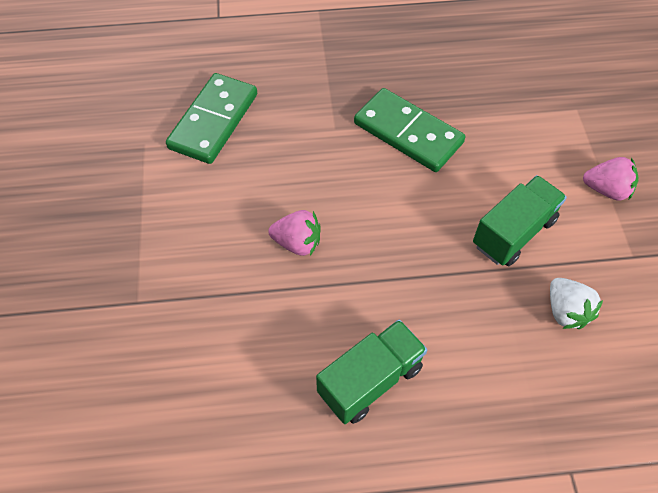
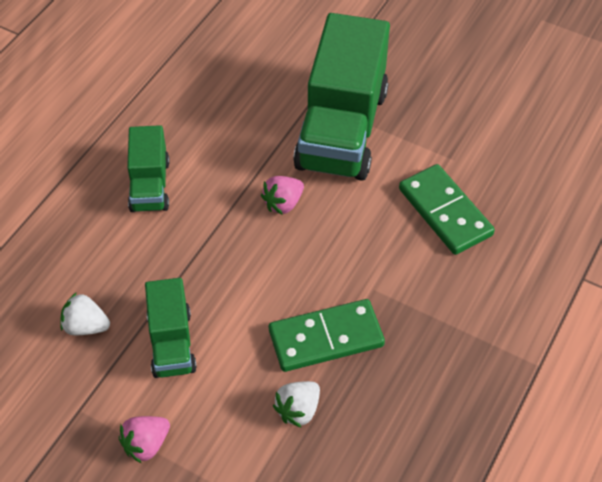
camera: 125 degrees right, 5 degrees down
(163, 250) = (342, 129): none -> green truck
(483, 116) = (298, 410): none -> white strawberry

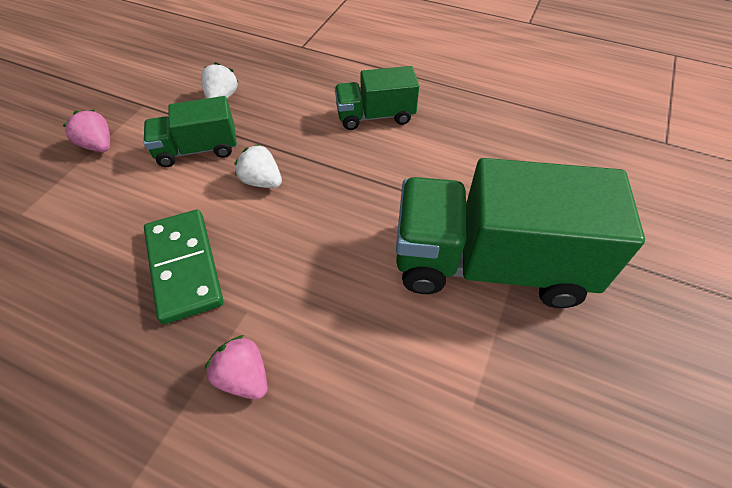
camera: 85 degrees right, 0 degrees up
(283, 203) = (365, 216): pink strawberry -> pink strawberry (244, 377)
(298, 410) = (101, 248): white strawberry -> white strawberry (262, 181)
(445, 212) = (372, 396): green domino -> none

